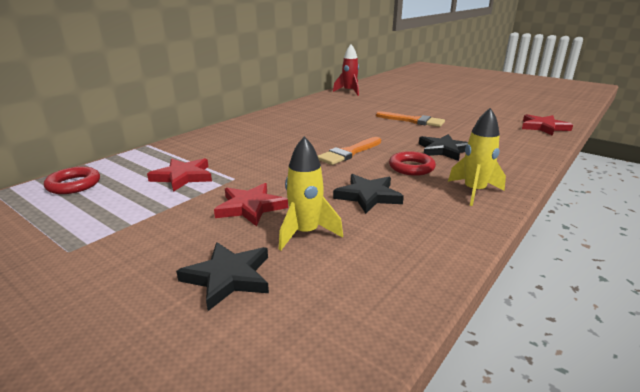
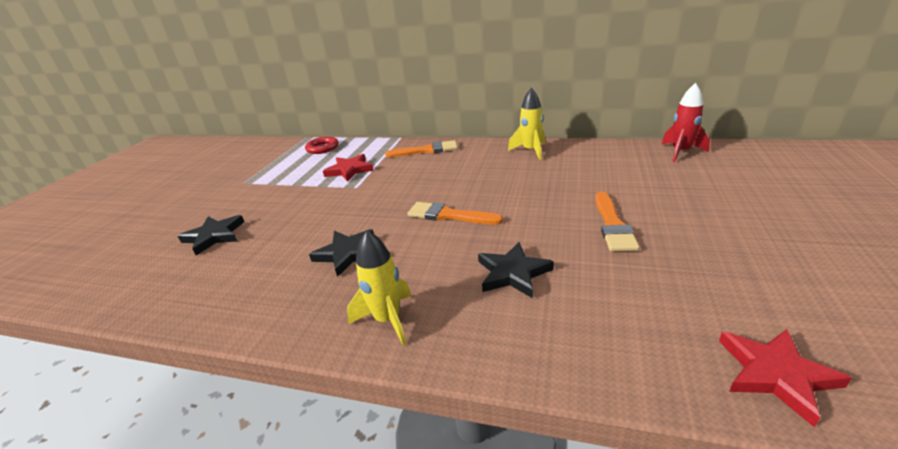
camera: 70 degrees right, 5 degrees up
(208, 140) = (426, 150): none -> orange brush
(250, 207) = (308, 210): red star -> none
(305, 233) = (272, 244): yellow rocket -> yellow rocket (530, 151)
(411, 167) = (434, 261): red ring -> none

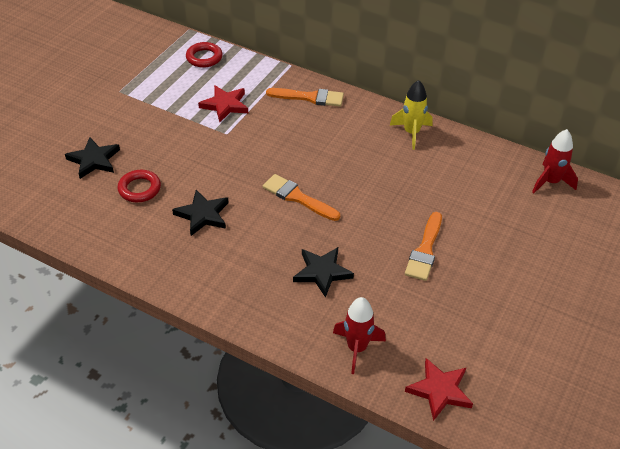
camera: 10 degrees right, 15 degrees up
(268, 248) = (139, 189): none -> red ring
(388, 320) = (219, 285): yellow rocket -> none
(614, 348) = (357, 348): none -> red rocket

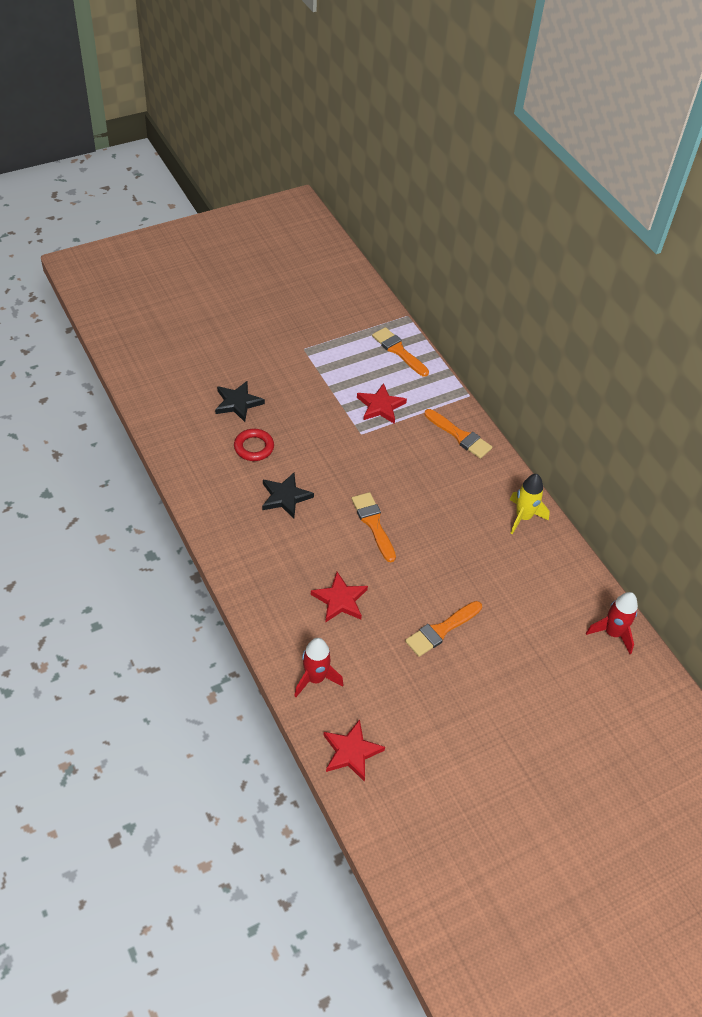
camera: 30 degrees right, 5 degrees up
(204, 58) = (398, 351): red ring -> orange brush
(322, 272) = (340, 600): black star -> red star

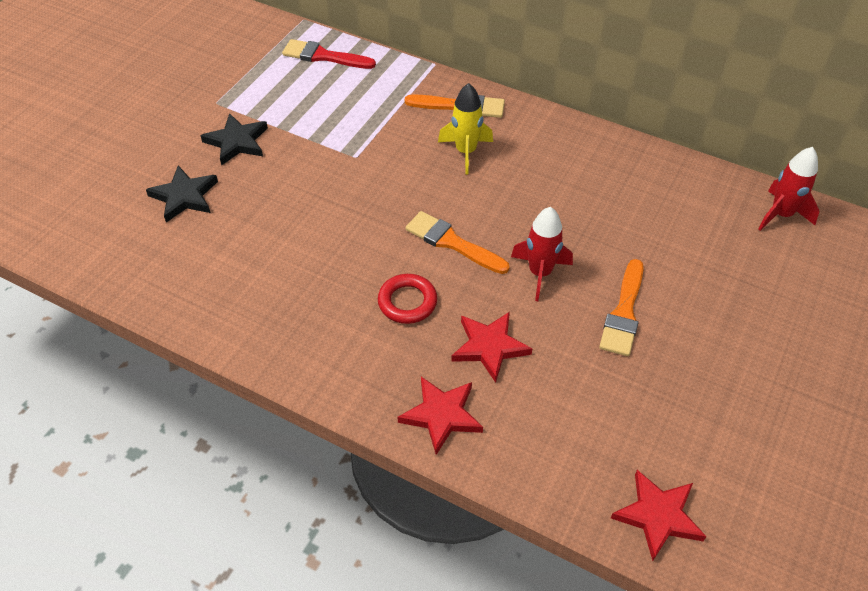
camera: 30 degrees left, 0 degrees up
(254, 447) = (244, 235): red ring -> red ring (407, 302)
(285, 497) = (328, 269): black star -> black star (237, 142)
(315, 678) = (542, 456): red rocket -> red rocket (540, 273)
(380, 406) = (352, 119): red star -> red star (441, 415)
(398, 351) = (324, 56): orange brush -> red brush
(523, 517) = (595, 151): yellow rocket -> yellow rocket (465, 152)

